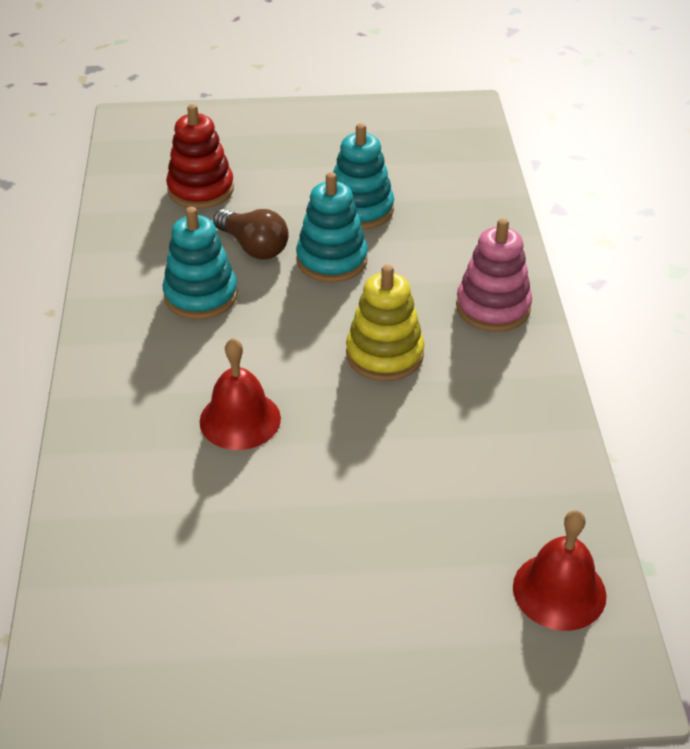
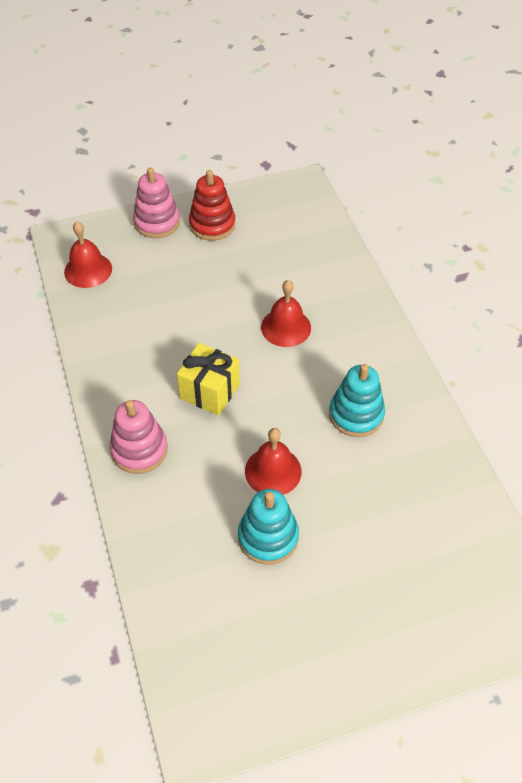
camera: 165 degrees right, 10 degrees up
(201, 190) = (415, 531): red stacking toy -> red stacking toy (212, 225)
(253, 247) = (339, 472): brown light bulb -> none
(332, 260) = (273, 471): turquoise stacking toy -> red bell
(384, 355) = (209, 391): yellow stacking toy -> yellow gift
(409, 678) = (157, 222): none -> pink stacking toy

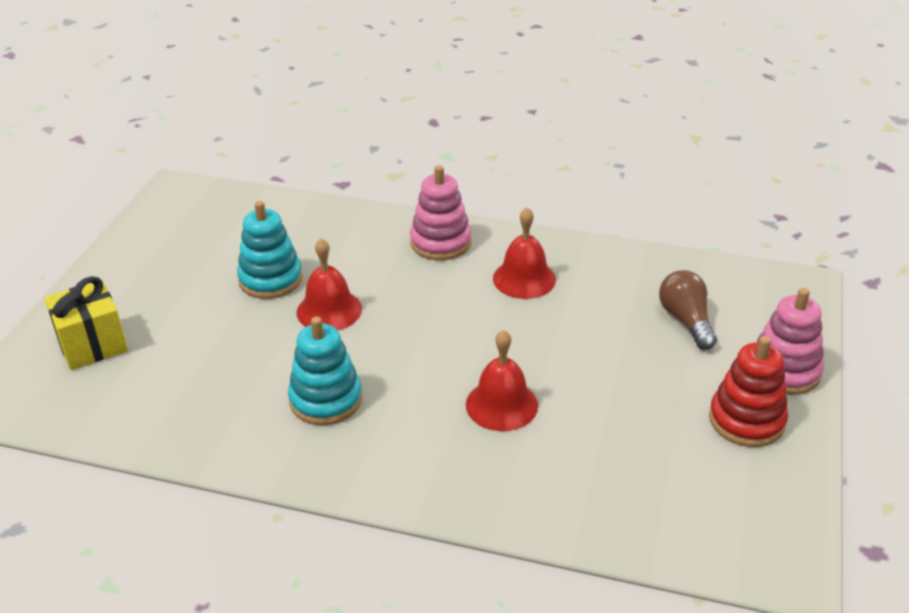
camera: 125 degrees right, 15 degrees down
(88, 270) = (726, 287): red bell -> red bell (524, 279)
(139, 276) = (686, 321): none -> brown light bulb
(209, 391) = (464, 308): yellow gift -> yellow gift (92, 344)

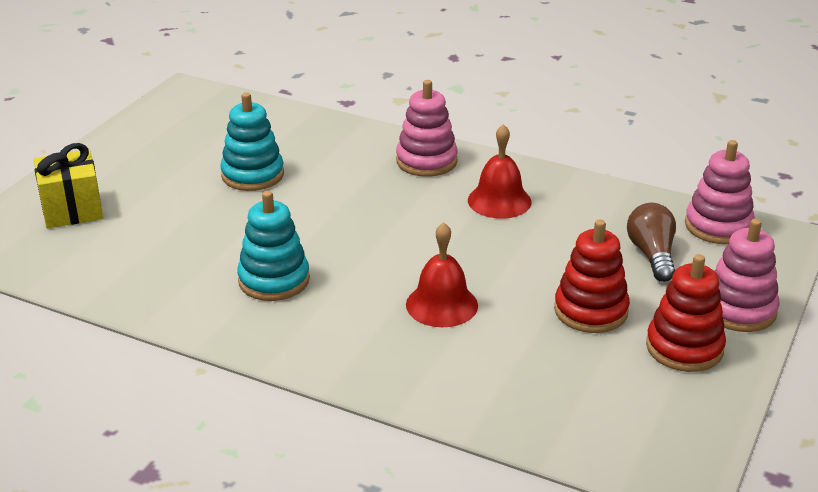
camera: 10 degrees right, 5 degrees down
(329, 310) = (300, 207): red bell -> none
(647, 391) = (590, 311): none -> red stacking toy
(737, 281) = (718, 226): none -> pink stacking toy

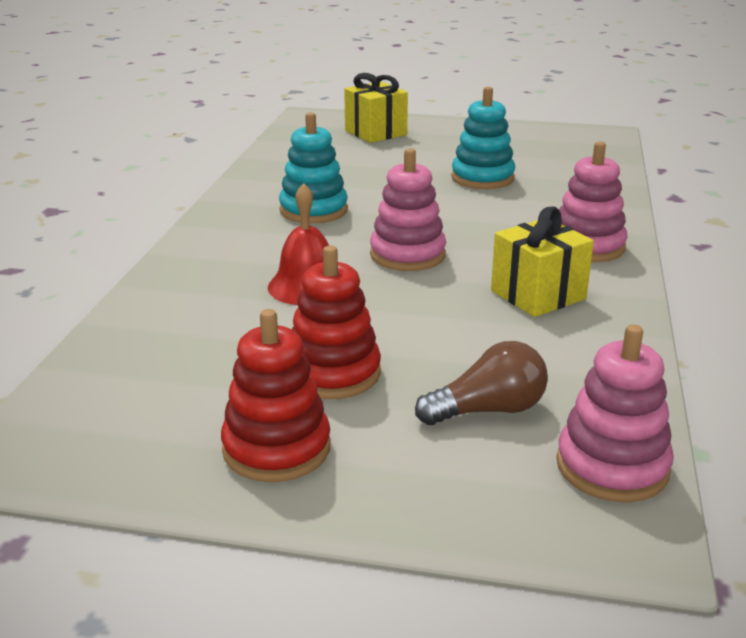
camera: 75 degrees right, 5 degrees down
(499, 201) = (538, 295): red bell -> yellow gift
(739, 310) = (387, 495): pink stacking toy -> pink stacking toy (407, 255)

